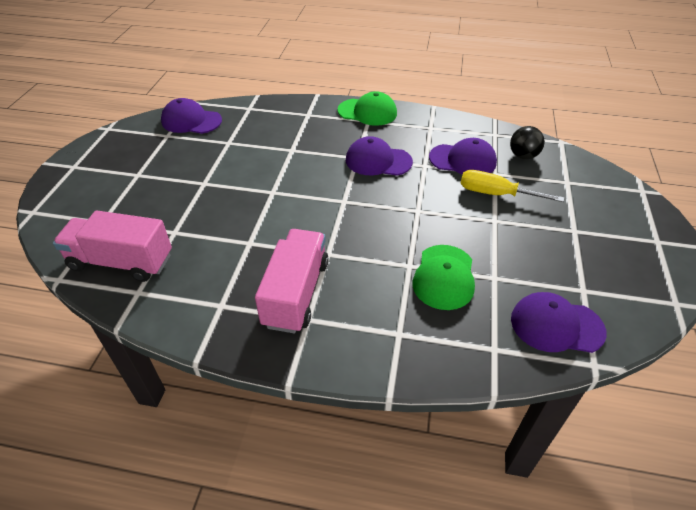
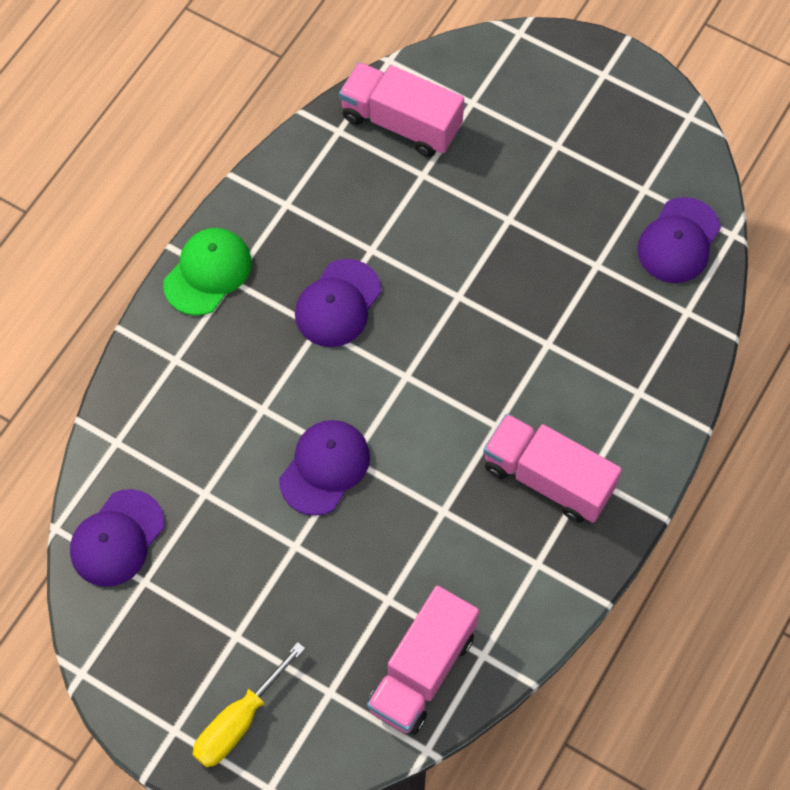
camera: 70 degrees left, 20 degrees up
(444, 277) = (578, 315): green cap -> none
(463, 160) = (380, 198): purple cap -> purple cap (325, 468)
(495, 194) = (463, 194): yellow screwdriver -> yellow screwdriver (238, 721)
(523, 156) = (401, 122): black ball -> pink truck

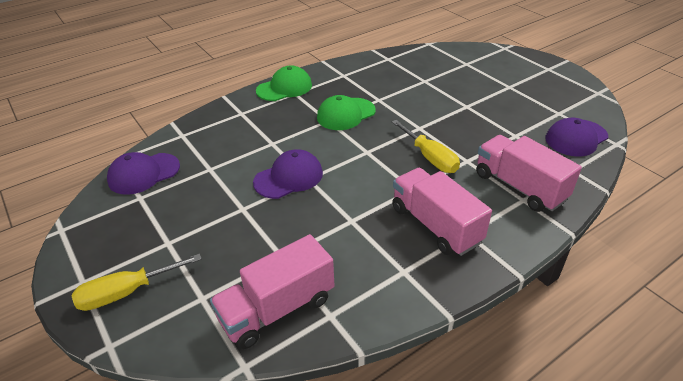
camera: 25 degrees right, 25 degrees down
(338, 304) = (346, 114): purple cap -> green cap
(401, 122) = (423, 62): pink truck -> pink truck (519, 187)
(497, 356) = (430, 158): none -> yellow screwdriver

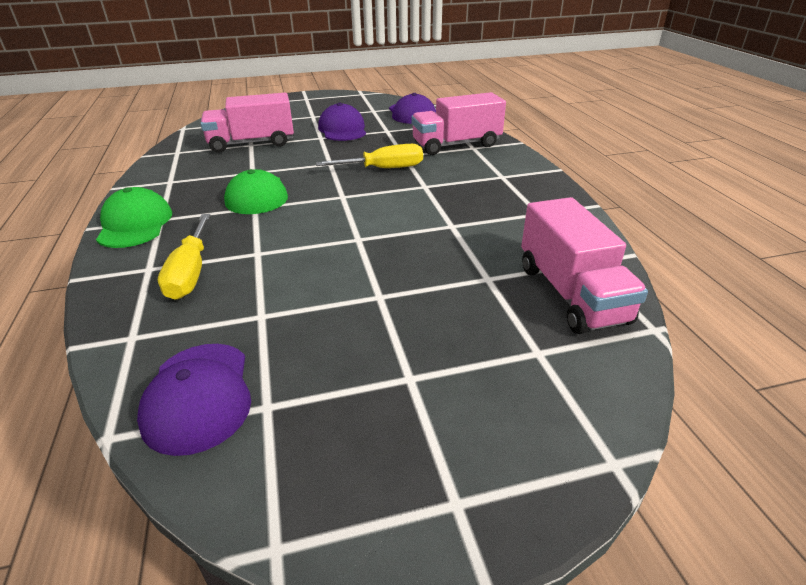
camera: 70 degrees left, 5 degrees down
(126, 292) = (503, 436): yellow screwdriver -> yellow screwdriver (190, 273)
(289, 177) = (344, 251): purple cap -> purple cap (342, 129)
(435, 225) = (484, 187): pink truck -> pink truck (252, 143)

